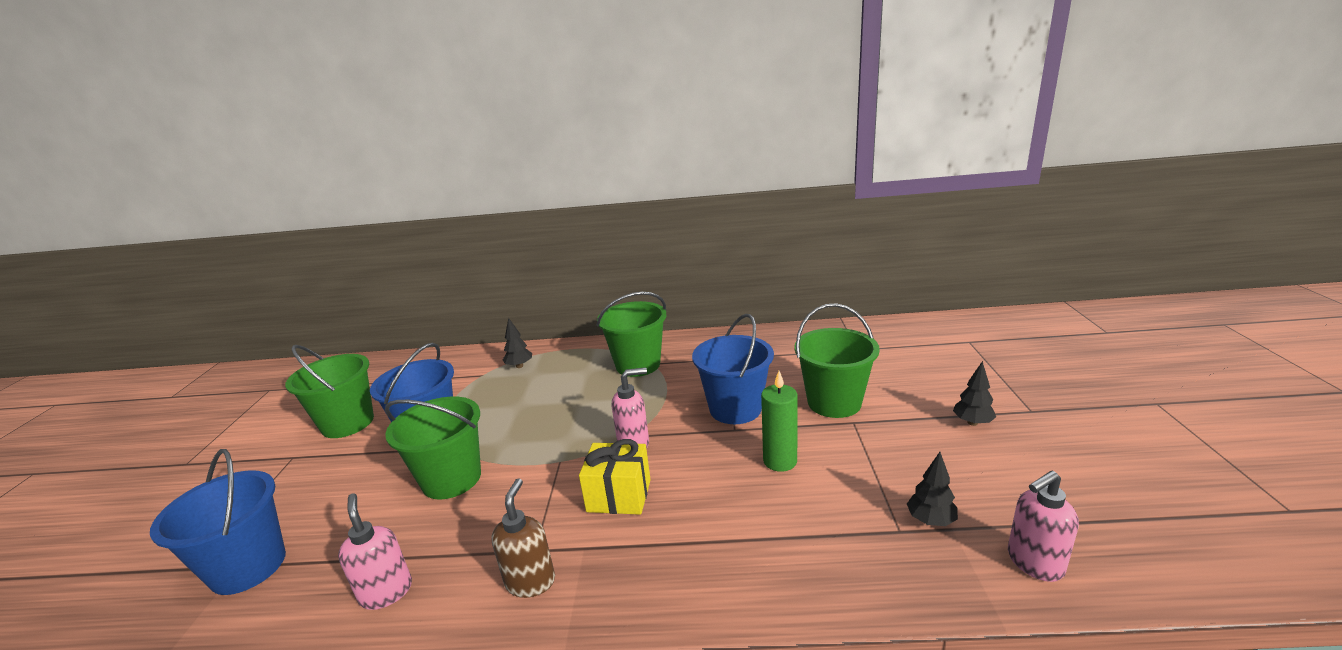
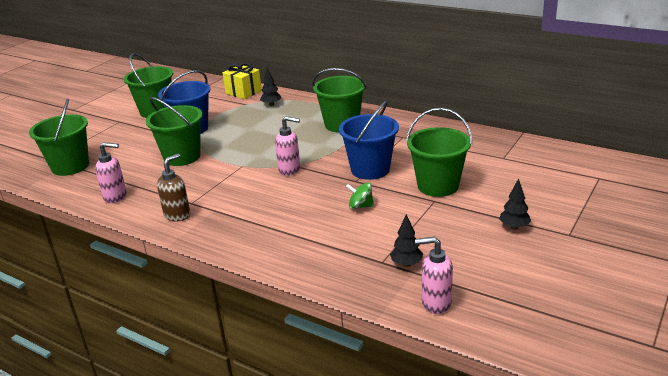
camera: 30 degrees right, 5 degrees up
(248, 567) = (70, 166): blue bucket -> green bucket
(386, 592) = (116, 196): pink soap dispenser -> pink soap dispenser turned 90 degrees clockwise
(619, 495) = (254, 193): yellow gift -> yellow gift (243, 92)
(780, 461) = (360, 206): green candle -> green spinning top

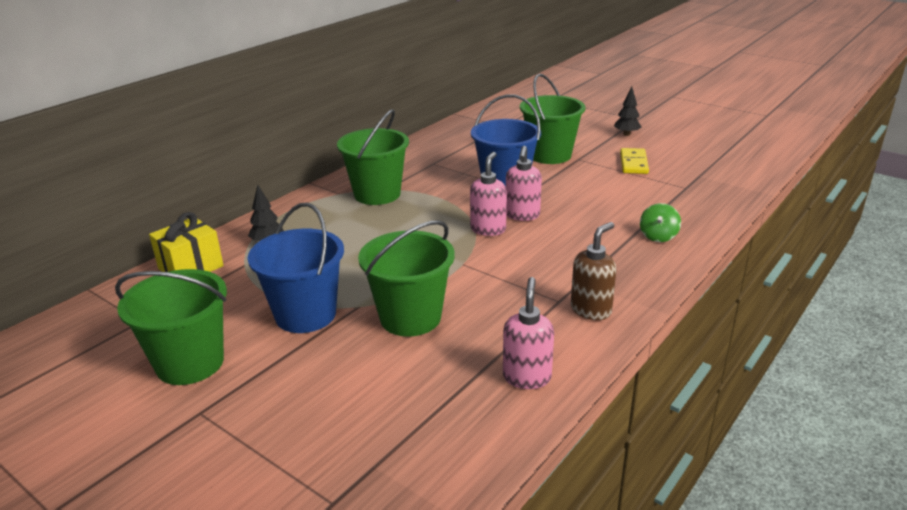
camera: 85 degrees left, 0 degrees up
(70, 166) = (386, 458): green bucket -> none
(177, 215) = (591, 310): brown soap dispenser -> brown soap dispenser turned 90 degrees clockwise
(360, 206) = (584, 192): green spinning top -> green spinning top (658, 236)
(406, 264) = (688, 177): black tree -> none
(433, 231) = (633, 163): none -> yellow domino
(435, 303) = (742, 170): pink soap dispenser -> pink soap dispenser (522, 215)

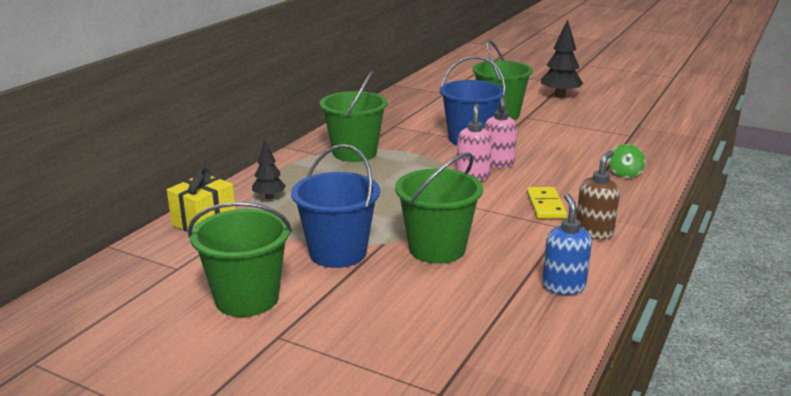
camera: 10 degrees left, 5 degrees down
(527, 377) = (563, 286): pink soap dispenser -> blue soap dispenser
(626, 134) = (560, 96): black tree -> black tree, size x1.68
(633, 163) = (577, 118): yellow domino -> yellow domino (545, 205)

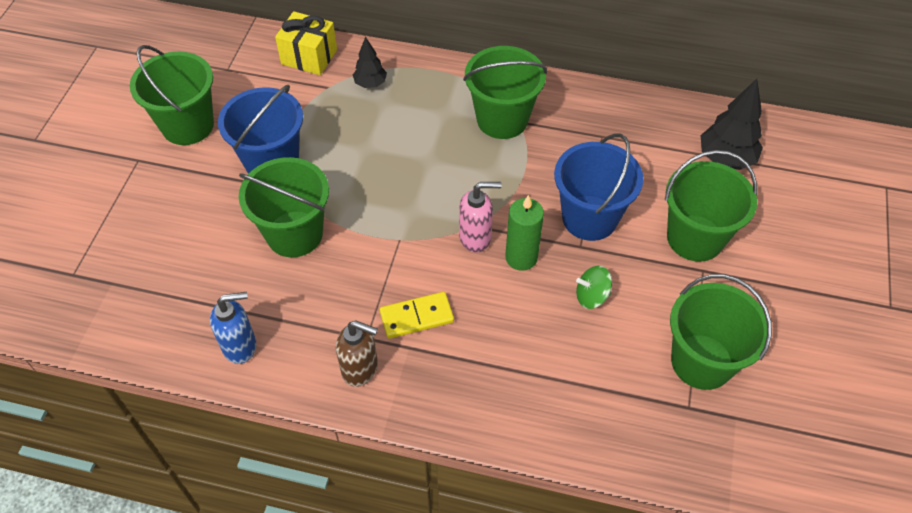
camera: 75 degrees right, 30 degrees up
(498, 164) = (521, 257): pink soap dispenser -> green candle
(560, 96) = (822, 305): black tree -> black tree (725, 159)
(597, 127) = (702, 361): none -> green bucket
(625, 173) = (540, 399): green spinning top -> green spinning top (591, 296)

